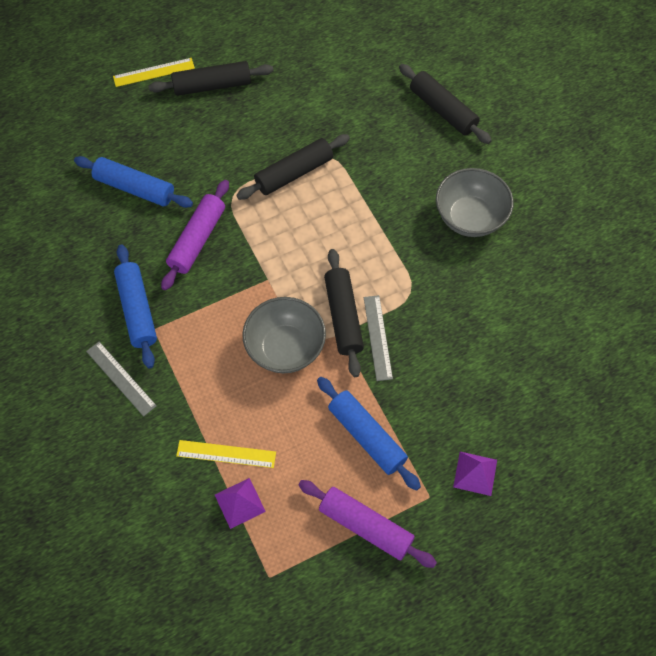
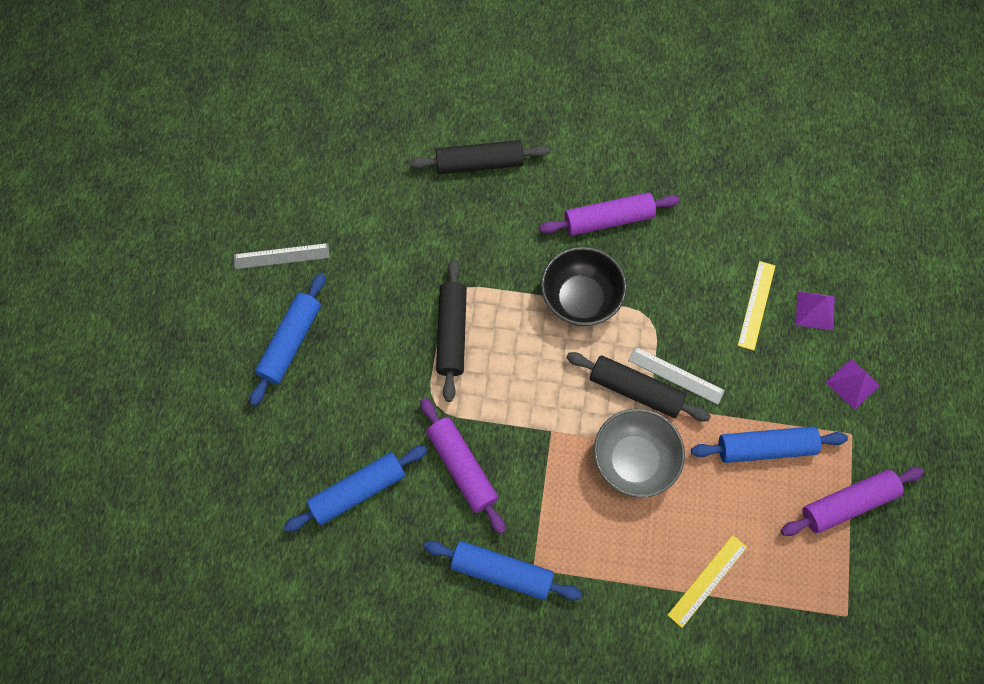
camera: 55 degrees left, 5 degrees up
(121, 378) = (566, 631): grey ruler -> grey ruler (281, 256)
(154, 72) = (228, 388): yellow ruler -> yellow ruler (756, 305)
(212, 85) = (290, 342): black rolling pin -> blue rolling pin
(240, 503) = (762, 598): purple pyramid -> purple pyramid (815, 310)
(388, 237) = (580, 299): none -> black bowl
(470, 217) = (608, 219): grey bowl -> purple rolling pin

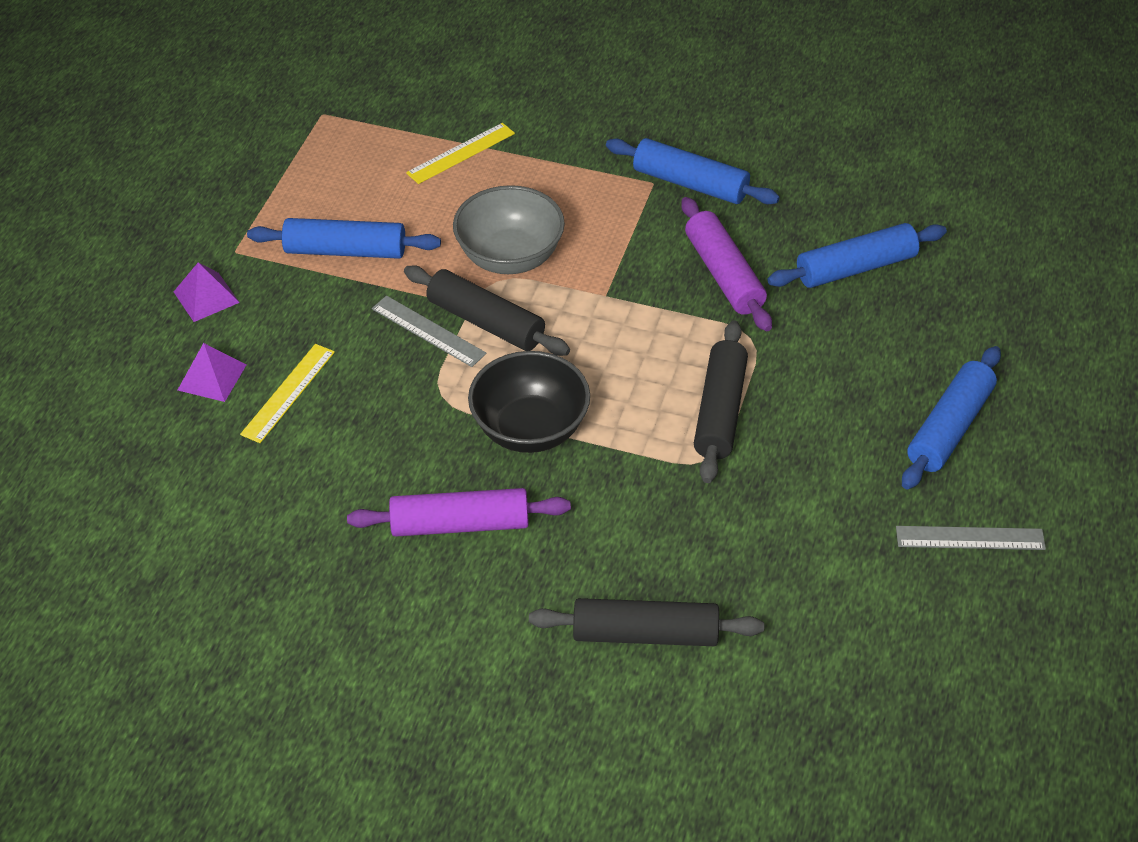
camera: 170 degrees left, 20 degrees down
(847, 503) = (274, 194): purple rolling pin -> none

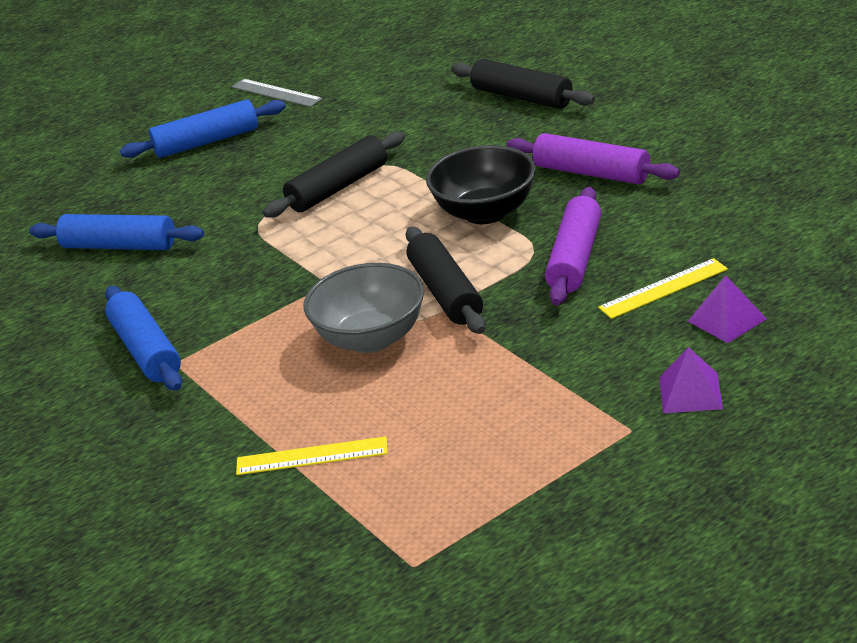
camera: 140 degrees left, 15 degrees down
(345, 250) = (517, 393): blue rolling pin -> none
(428, 331) = (501, 300): grey ruler -> none
(724, 274) = (218, 271): purple rolling pin -> purple rolling pin (575, 258)

